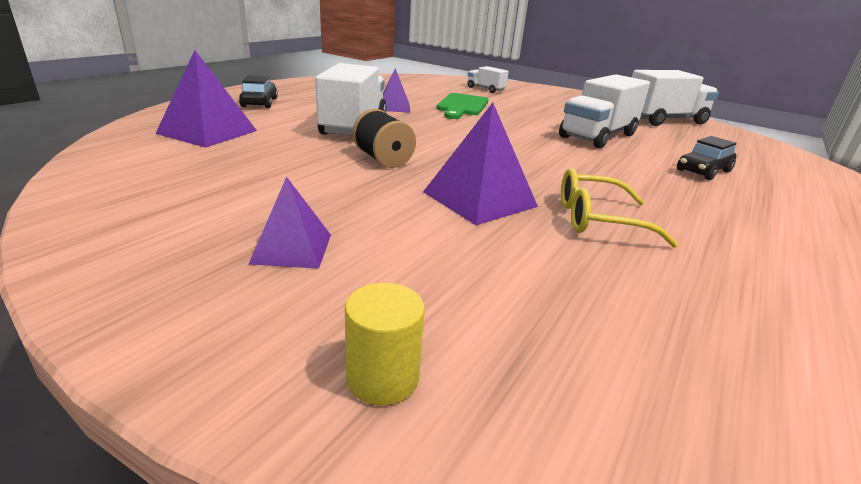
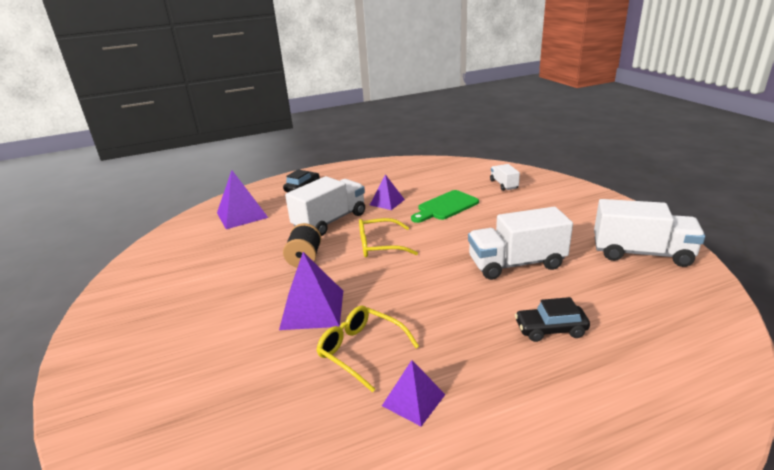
camera: 40 degrees right, 0 degrees up
(292, 248) = (175, 317): purple pyramid -> purple pyramid (413, 400)
(382, 378) = (117, 403): yellow cylinder -> none
(451, 139) = (380, 245): none -> yellow glasses

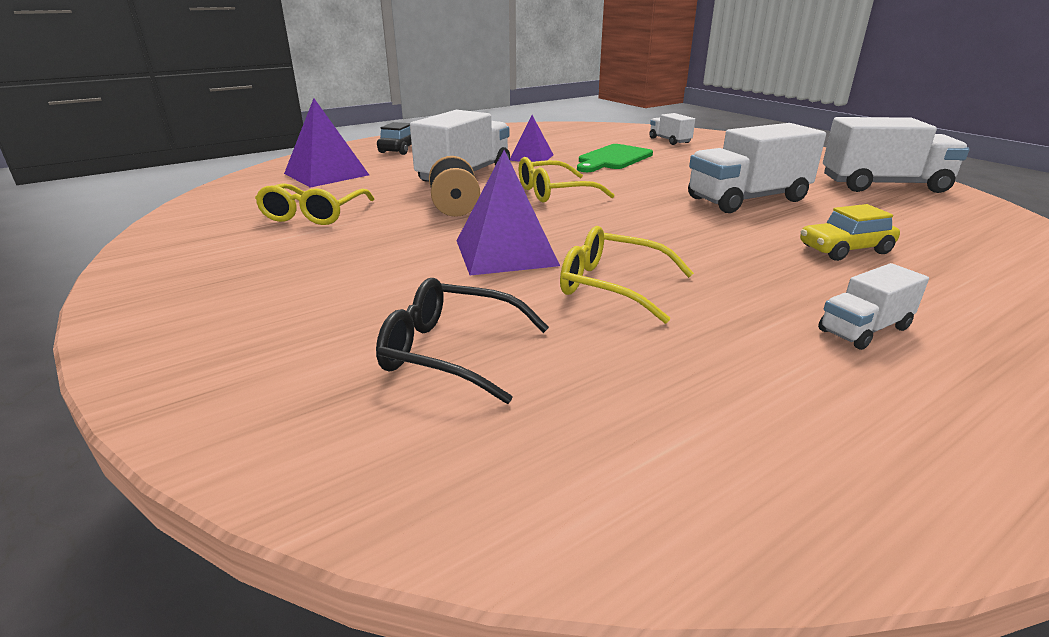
camera: 15 degrees left, 0 degrees up
(216, 259) = (314, 214): none -> yellow glasses
(233, 400) = (451, 352): none -> black glasses
(413, 400) = (731, 326): purple pyramid -> none
(502, 416) = (864, 329): none -> white truck
(550, 329) = (845, 249): black car -> yellow car

